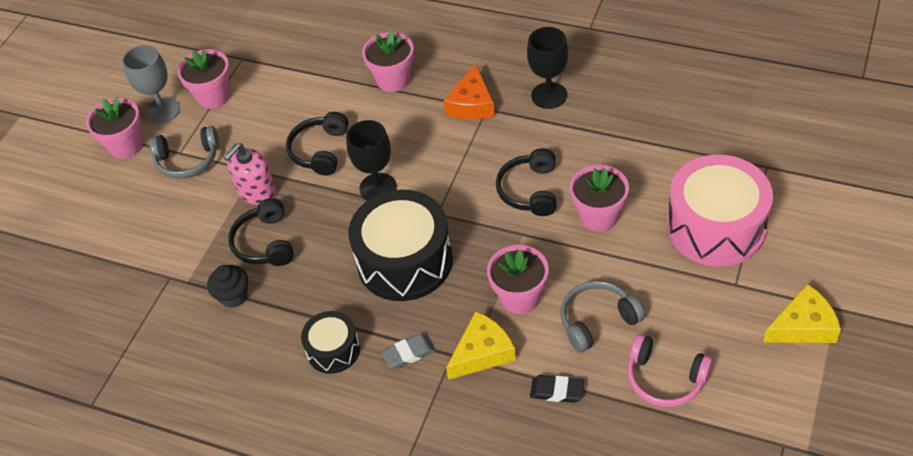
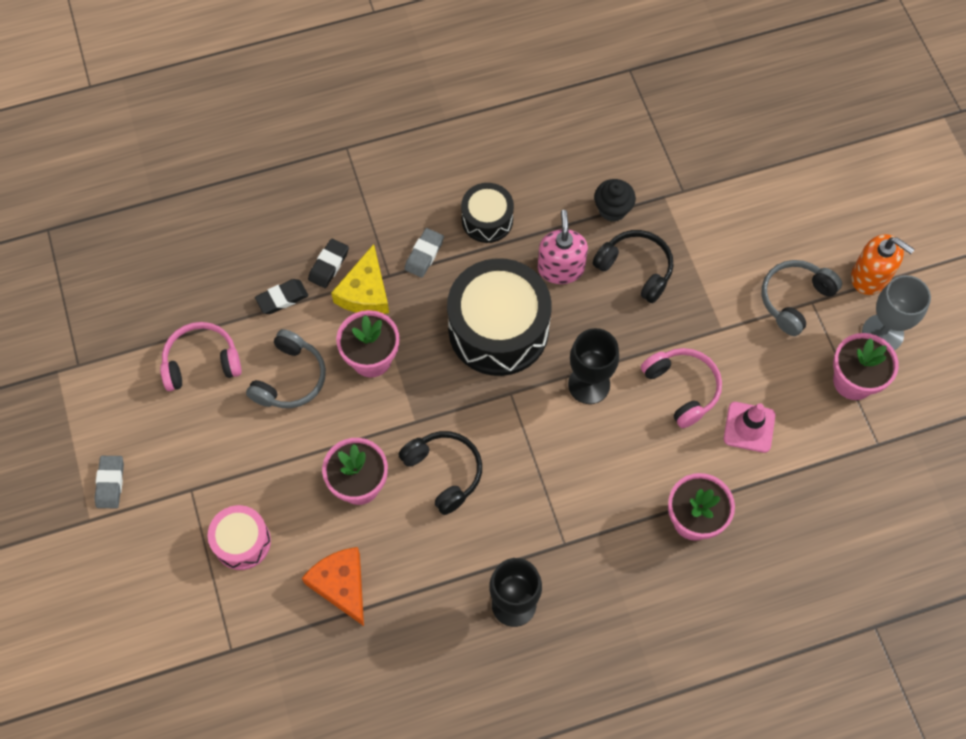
camera: 135 degrees right, 15 degrees up
(126, 145) = (870, 276): pink flower pot -> orange soap dispenser
(256, 191) = (696, 310): pink soap dispenser -> pink soap dispenser (561, 268)
(304, 107) = (749, 427): none -> pink traffic cone
(320, 151) = (682, 388): black headphones -> pink headphones
(472, 104) = (584, 541): orange cheese -> orange cheese (341, 585)
(495, 395) = (328, 265): none -> black eraser
(716, 227) = (242, 542): pink drum -> pink drum, size x0.53
(803, 326) = (110, 483): yellow cheese -> grey eraser

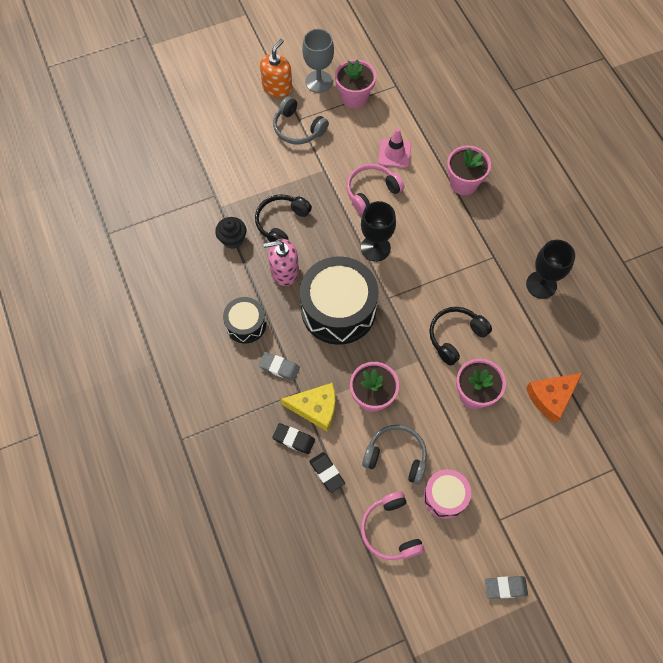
camera: 95 degrees left, 0 degrees up
(242, 542) = (533, 473): pink drum -> pink drum (445, 496)

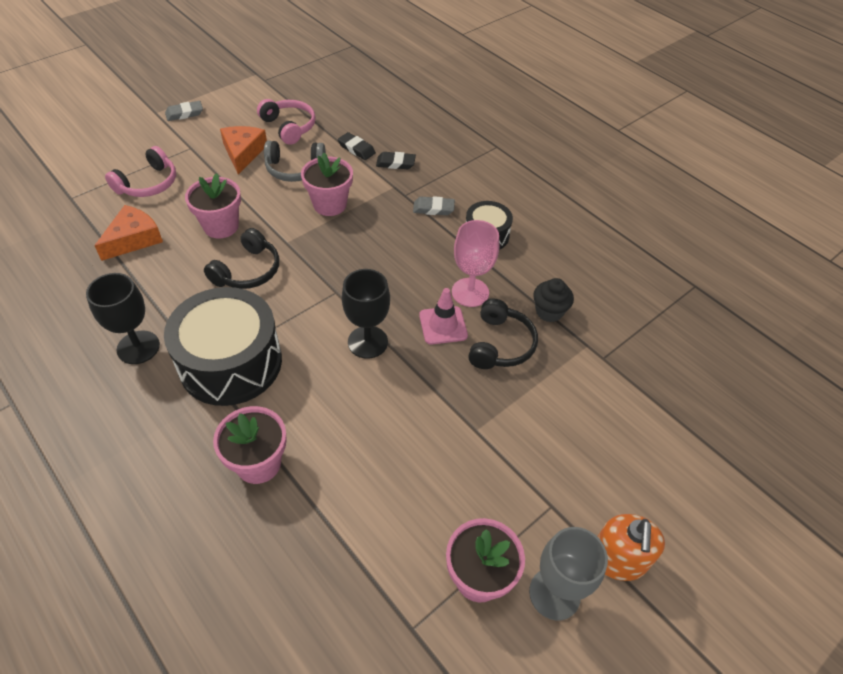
camera: 160 degrees right, 15 degrees down
(284, 271) = (470, 292): pink soap dispenser -> pink goblet
(298, 128) = (545, 488): grey headphones -> none
(315, 408) = (384, 187): yellow cheese -> none
(338, 309) = (391, 268): black drum -> black drum (231, 362)
(371, 192) = (395, 414): pink headphones -> pink headphones (148, 183)
(394, 153) = (378, 485): pink traffic cone -> pink traffic cone (443, 325)
(445, 496) = (243, 153): pink drum -> orange cheese

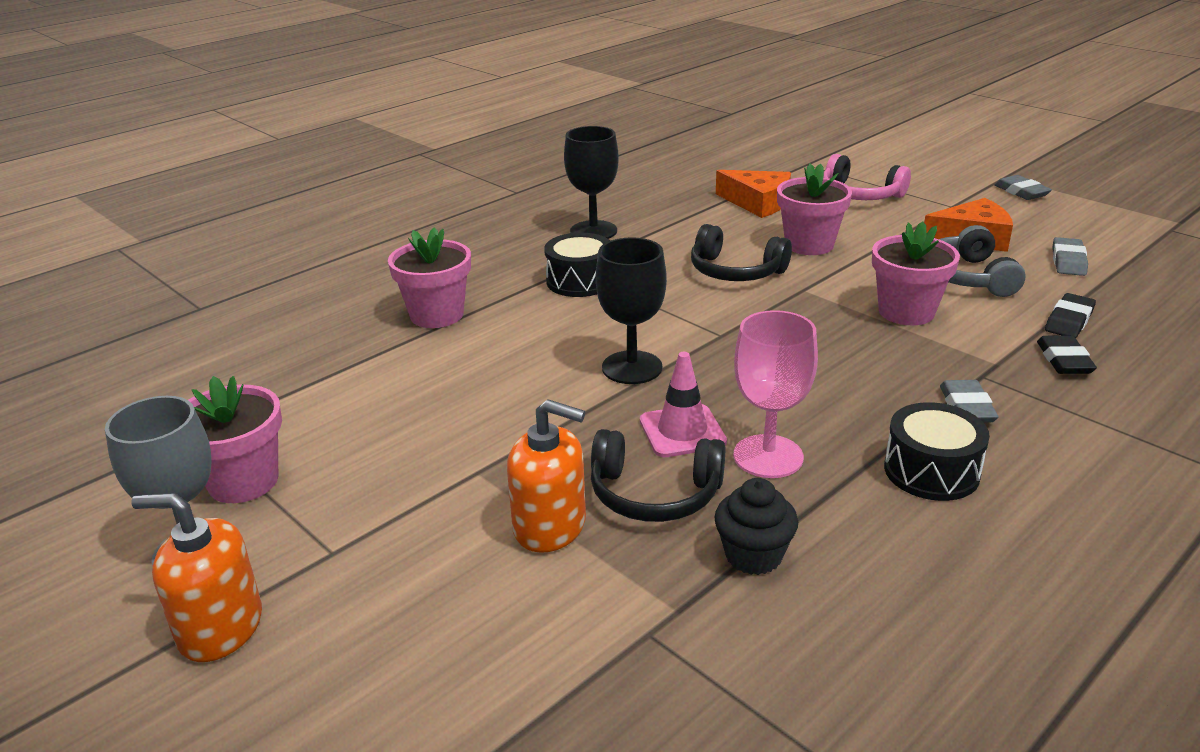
camera: 90 degrees right, 20 degrees down
(231, 362) = (580, 281): black drum -> black drum, size x0.53
(289, 127) = (1068, 261): pink headphones -> grey eraser
(527, 393) = (550, 526): none -> orange soap dispenser

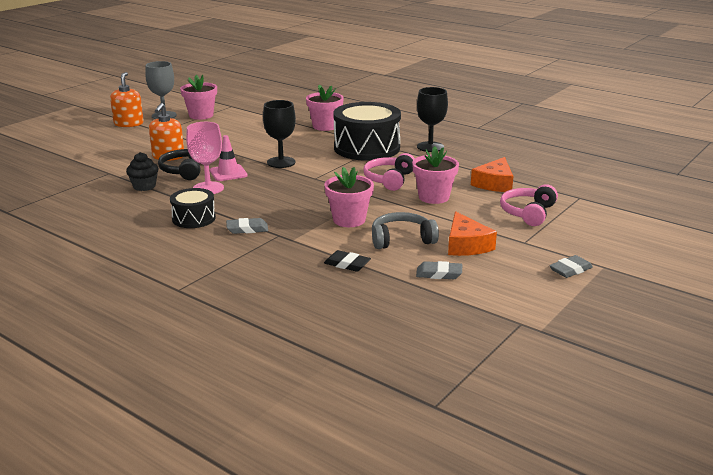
camera: 80 degrees right, 5 degrees down
(580, 281) = (367, 148): black drum -> black drum, size x1.88
(735, 271) = (389, 179): black headphones -> pink headphones
(1064, 360) = (297, 258): black eraser -> none

